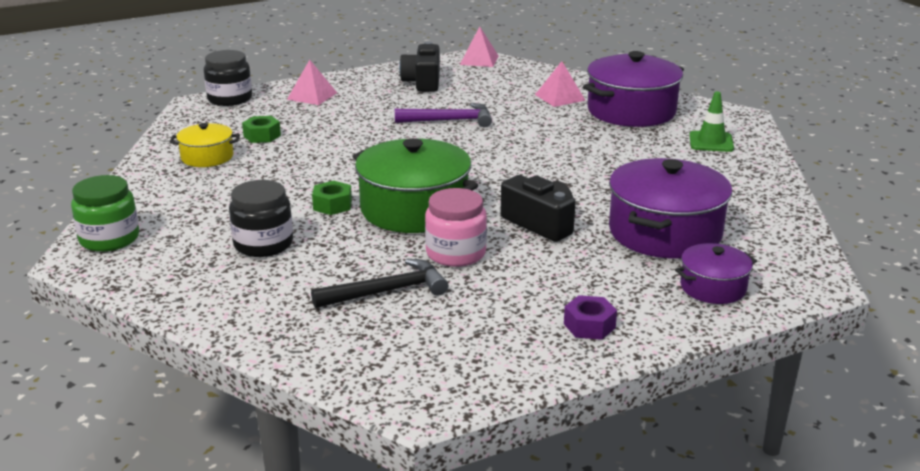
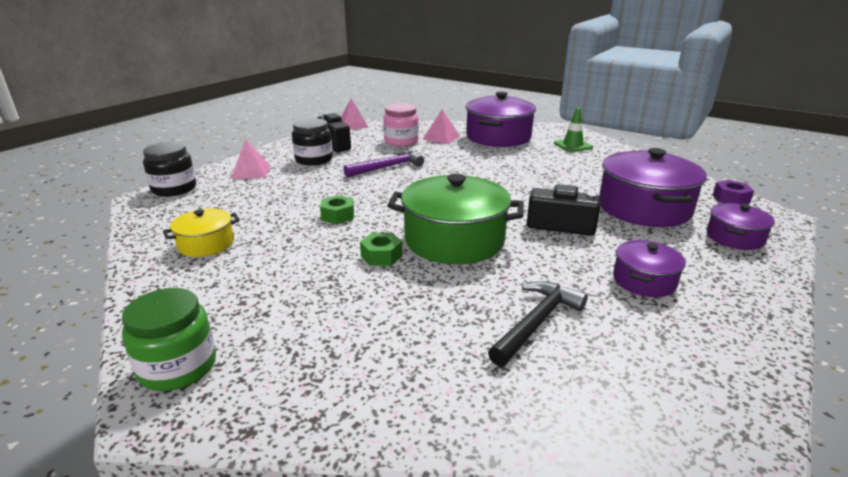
camera: 30 degrees left, 0 degrees up
(262, 136) = (241, 212): green nut -> green nut (338, 215)
(263, 244) = (363, 314): black jar -> black jar (314, 159)
(456, 253) = (538, 267): pink jar -> pink jar (401, 141)
(537, 292) = (644, 281): none -> purple pot
(589, 325) = (720, 296): purple nut -> purple nut (730, 199)

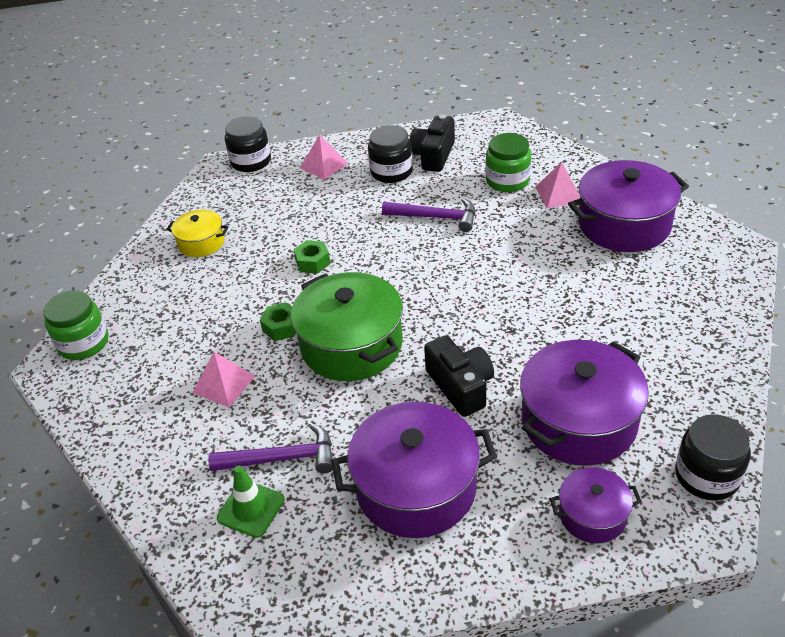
camera: 50 degrees right, 15 degrees up
(353, 125) = (501, 127): pink pyramid -> pink pyramid (224, 384)
(401, 141) = (507, 181): pink jar -> green jar
(536, 322) = (282, 458): black hammer -> purple hammer
(573, 145) = (688, 285): green traffic cone -> green traffic cone (251, 509)
(644, 281) = (416, 487): purple pot -> purple pot, size x1.88
(730, 199) = (707, 476): purple nut -> black jar

